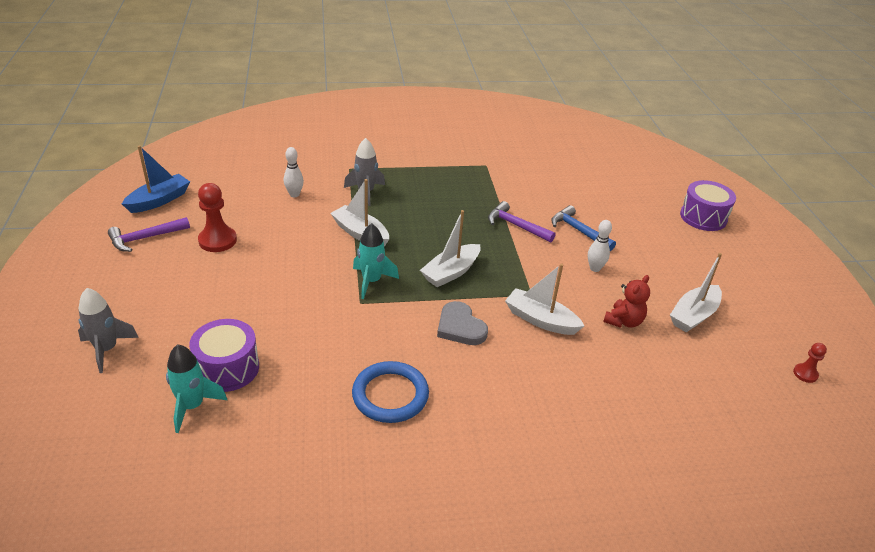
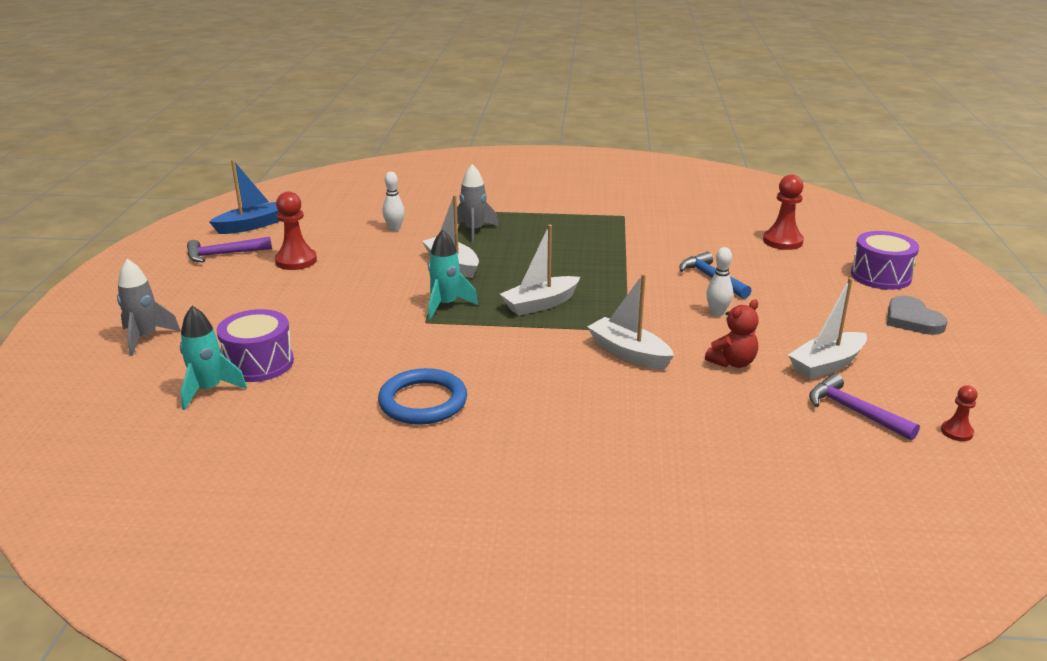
camera: 15 degrees right, 10 degrees down
(460, 327) = (529, 351): grey heart -> grey heart (912, 319)
(516, 226) = (636, 269): purple hammer -> purple hammer (854, 411)
(619, 185) = (782, 241): none -> red pawn

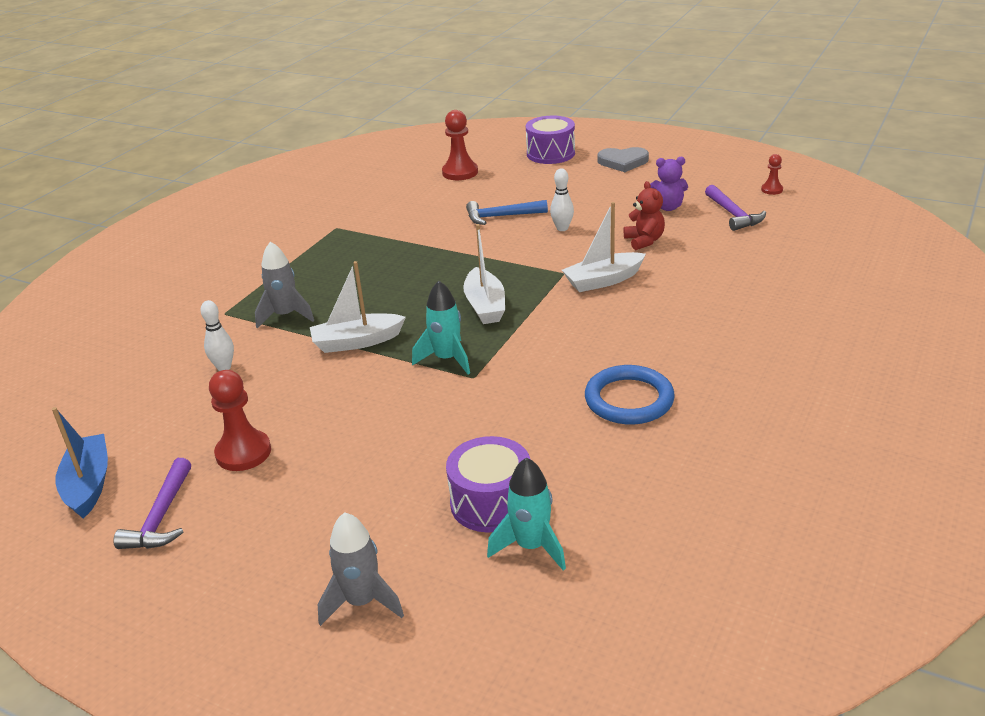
camera: 65 degrees left, 5 degrees up
(827, 364) = (667, 207): white boat -> purple teddy bear
(854, 411) = (733, 214): purple hammer -> purple hammer turned 90 degrees counterclockwise

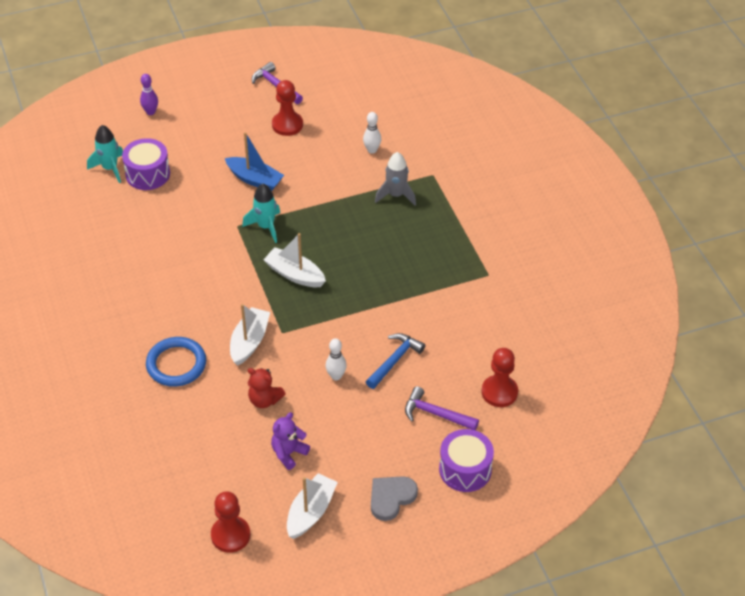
camera: 130 degrees right, 15 degrees up
(88, 484) = (328, 75): blue boat -> blue boat (255, 179)
(356, 342) = (329, 206): white boat -> white boat (311, 512)
(362, 602) = (150, 112): grey rocket -> purple bowling pin
(629, 399) = (142, 263): blue ring -> blue ring (176, 364)
(733, 214) = (231, 476): purple hammer -> purple hammer (436, 414)
(772, 190) = (230, 535): red pawn -> red pawn, size x1.84

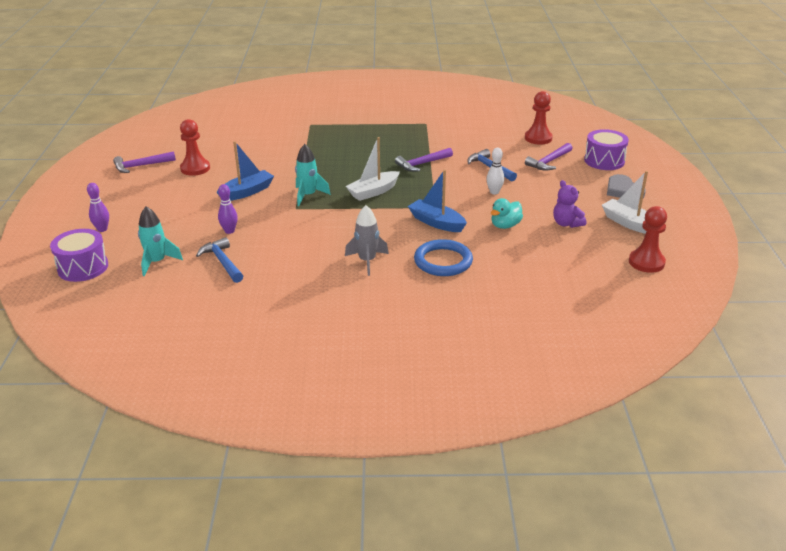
camera: 70 degrees left, 15 degrees down
(124, 209) = (222, 262): none -> blue hammer
(148, 174) = (186, 242): purple drum -> purple drum (83, 267)
(177, 194) = (229, 231): none -> purple bowling pin
(249, 341) = (436, 222): white boat -> blue boat
(264, 400) = (505, 225): red teddy bear -> turquoise duck
(372, 150) = (261, 141): white bowling pin -> none
(377, 298) = (422, 164): none -> purple hammer
(396, 195) = (319, 140): grey rocket -> grey rocket (367, 261)

